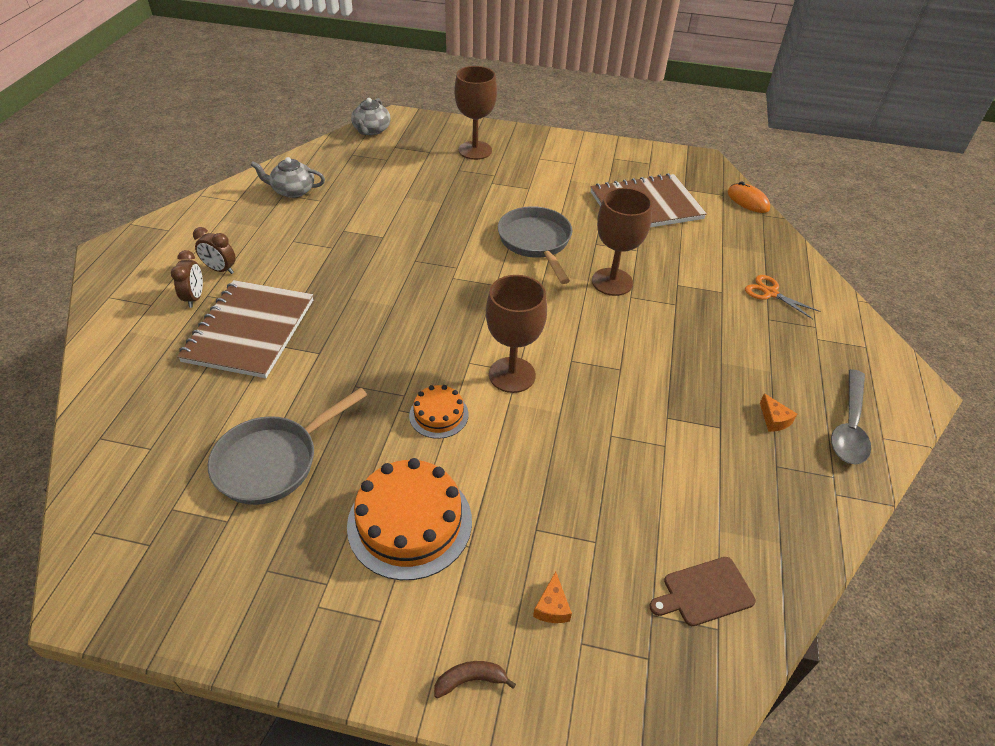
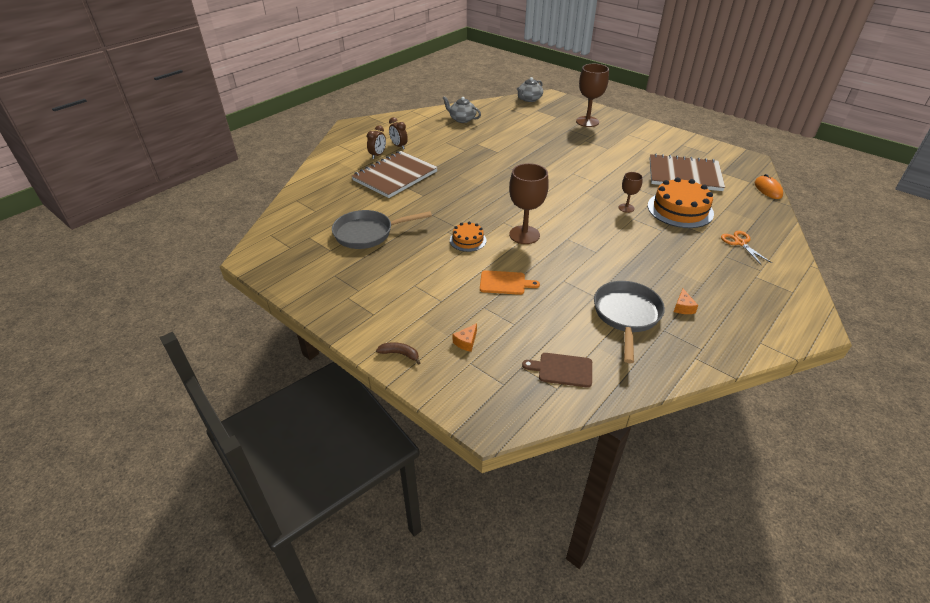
camera: 30 degrees right, 5 degrees down
(410, 522) = (417, 280): orange cake -> orange cake (680, 209)
(536, 242) = (591, 176): grey pan -> grey pan (626, 315)
(538, 472) = (505, 283): none -> orange cutting board
(612, 282) = (626, 208): brown goblet -> brown goblet, size x0.54
(849, 426) = (738, 328): grey spoon -> none

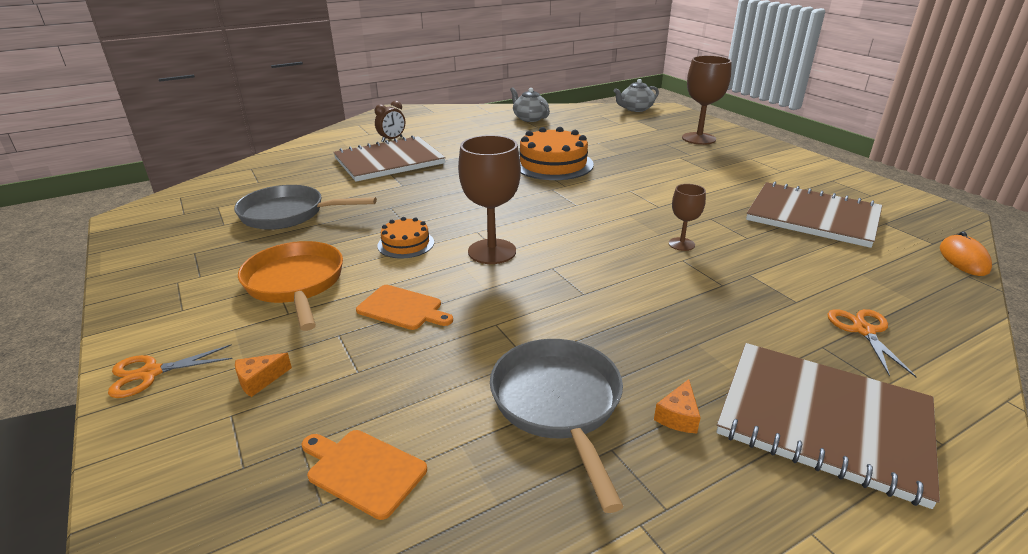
camera: 20 degrees right, 10 degrees down
(399, 146) = (426, 134): brown clock -> none
(400, 354) = (150, 373): brown banana -> orange scissors
(426, 282) = (296, 284): none -> orange pan
(562, 370) = (363, 471): brown cutting board -> orange cutting board
(626, 315) = (558, 404): grey pan -> grey pan turned 45 degrees counterclockwise
(680, 209) = (775, 261): orange cake -> orange cake (553, 164)
(743, 294) = (823, 421): none -> brown notebook

